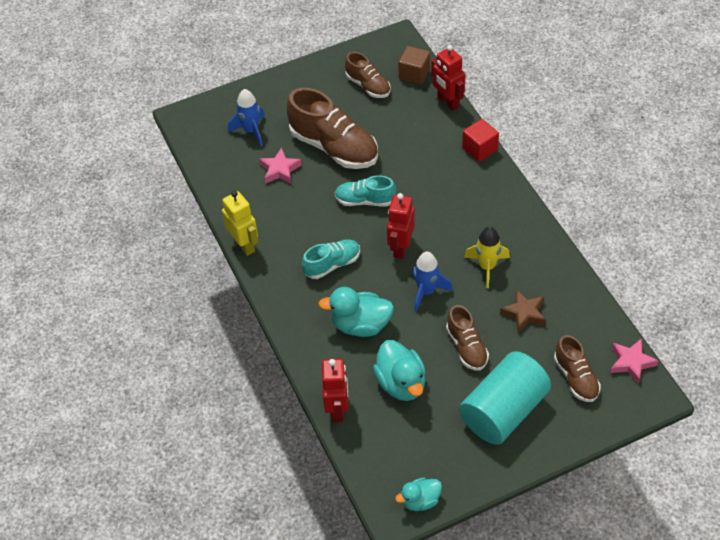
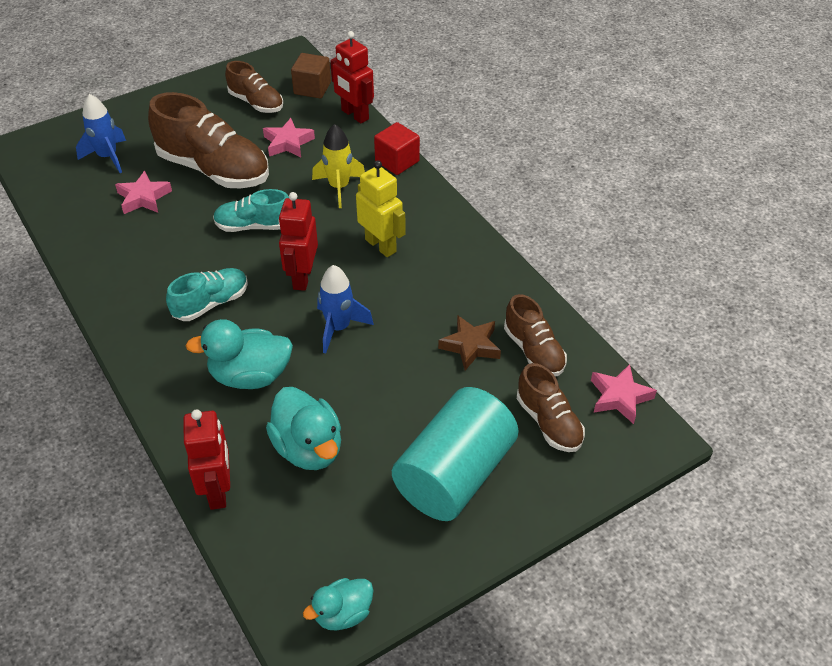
camera: 10 degrees left, 5 degrees down
(244, 245) = (92, 287): yellow robot -> yellow robot (381, 245)
(393, 126) = (288, 143): none -> pink star
(466, 347) = (397, 394): brown shoe -> brown shoe (533, 351)
(487, 267) = (416, 293): yellow rocket -> yellow rocket (339, 187)

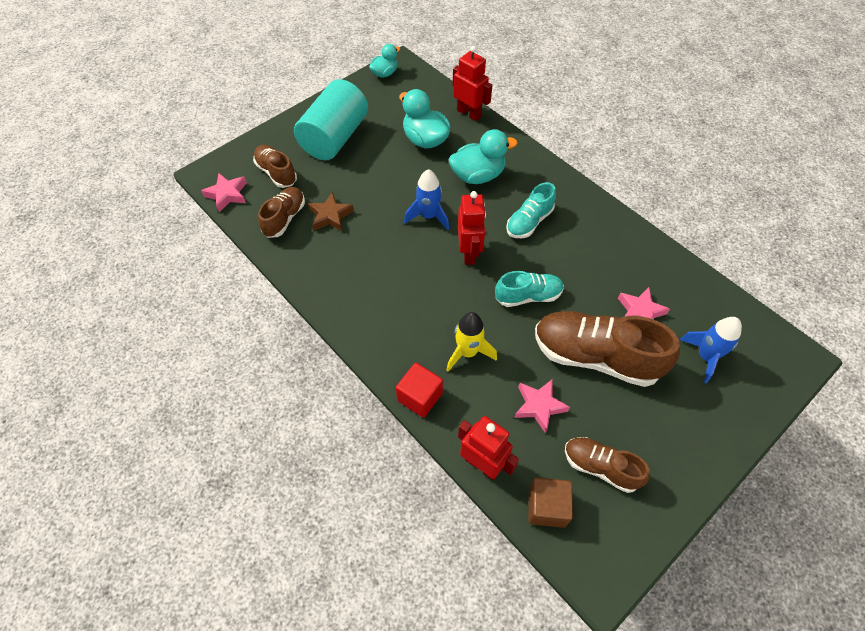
camera: 170 degrees right, 10 degrees up
(218, 490) = (469, 113): red robot -> red robot turned 150 degrees clockwise
(381, 245) = (413, 292): yellow robot -> none
(533, 351) = (284, 218): brown shoe -> brown shoe turned 60 degrees clockwise

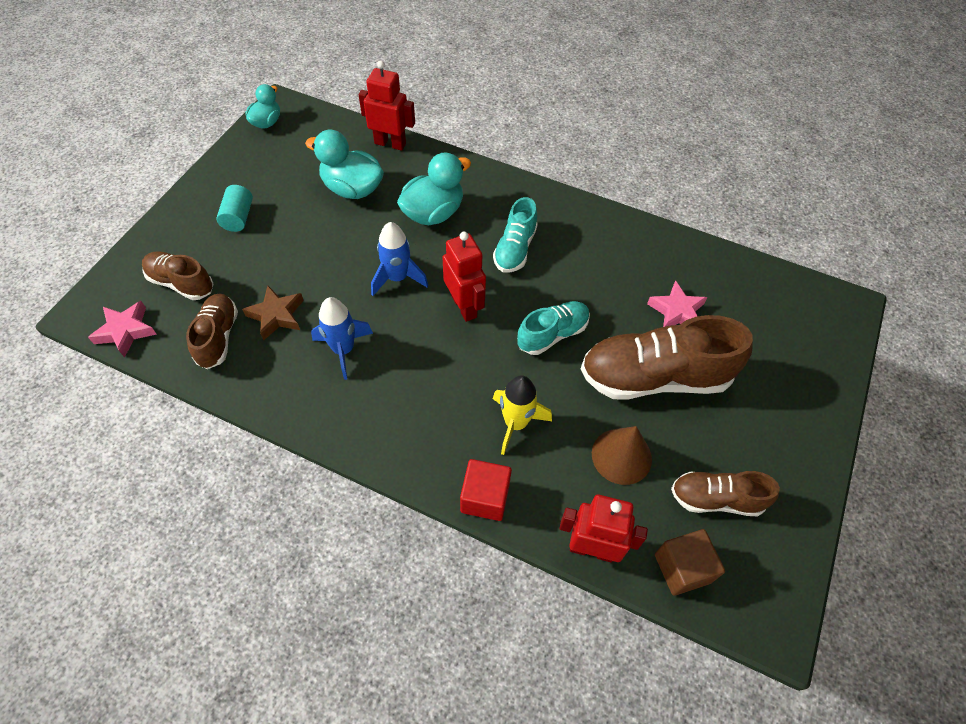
camera: 25 degrees left, 0 degrees up
(335, 137) = (238, 217): turquoise cylinder -> turquoise cylinder, size x0.45
(539, 406) = (621, 456): pink star -> brown cone
(705, 357) = (762, 336): blue rocket -> blue rocket (343, 350)

